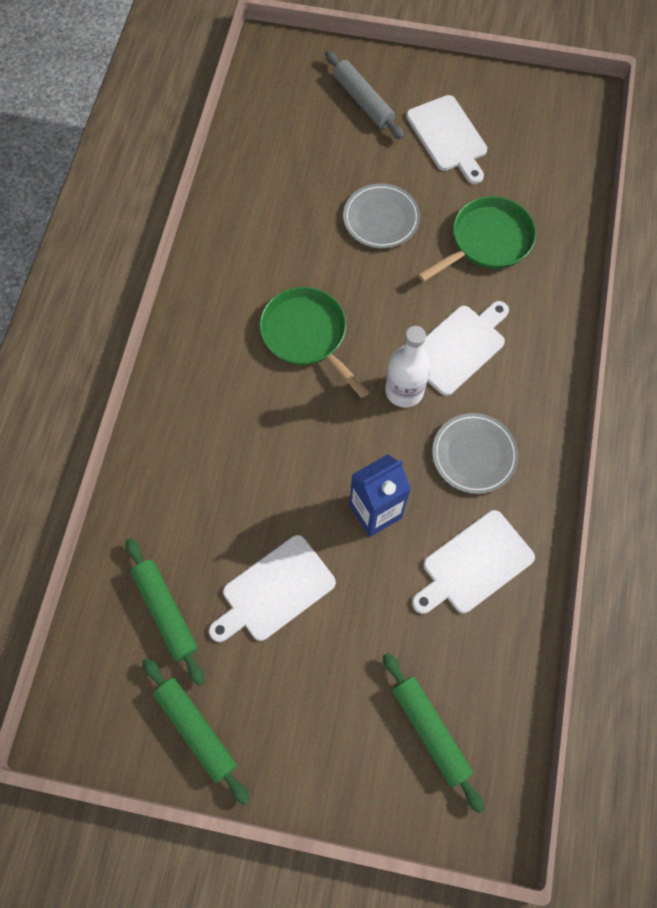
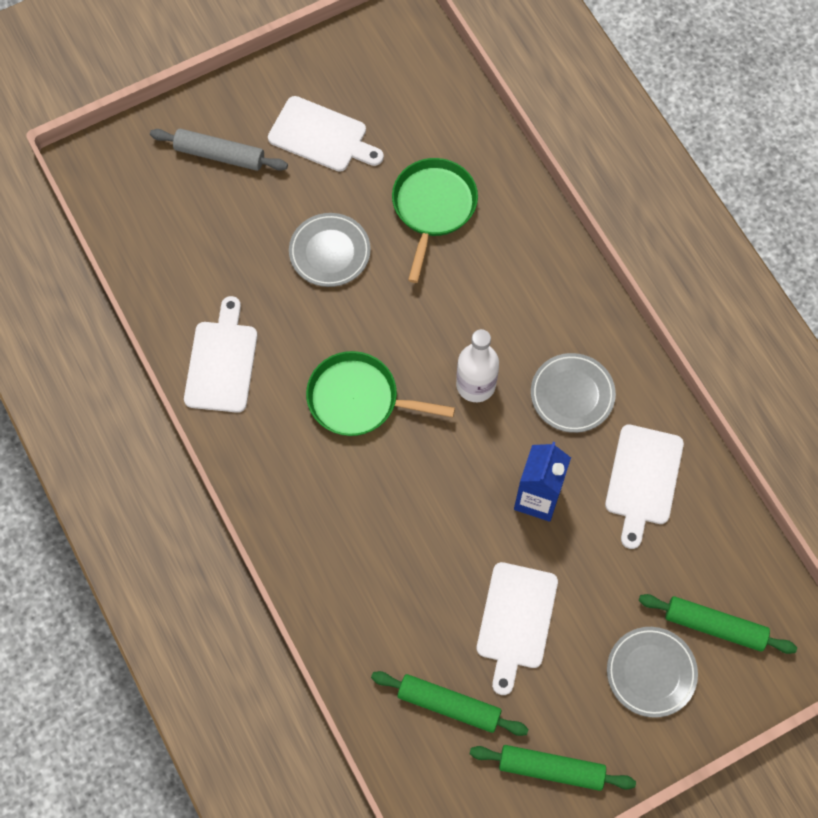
camera: 40 degrees left, 0 degrees up
(344, 723) = (651, 673): none -> grey plate
(458, 347) = (487, 316): white cutting board -> white cutting board (222, 362)

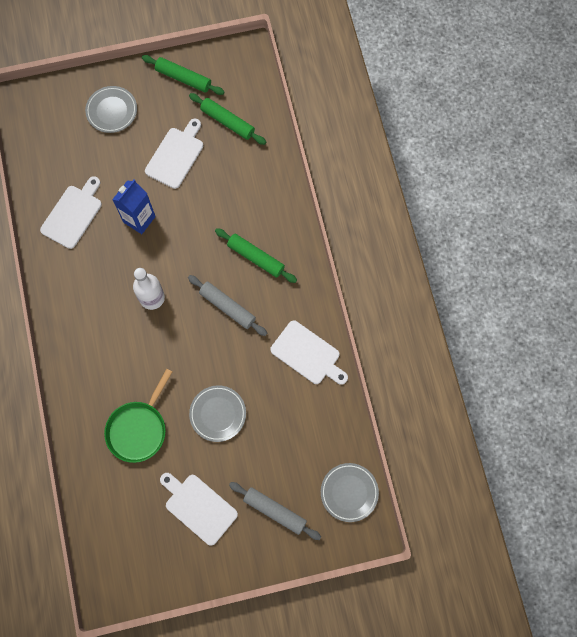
camera: 165 degrees left, 5 degrees up
(222, 362) = (307, 354): white cutting board -> white cutting board turned 75 degrees counterclockwise
(358, 399) = (227, 307): green pan -> grey rolling pin
(572, 394) = (95, 276): grey plate -> grey plate (349, 492)
(714, 626) = (67, 125): green rolling pin -> green rolling pin (256, 258)

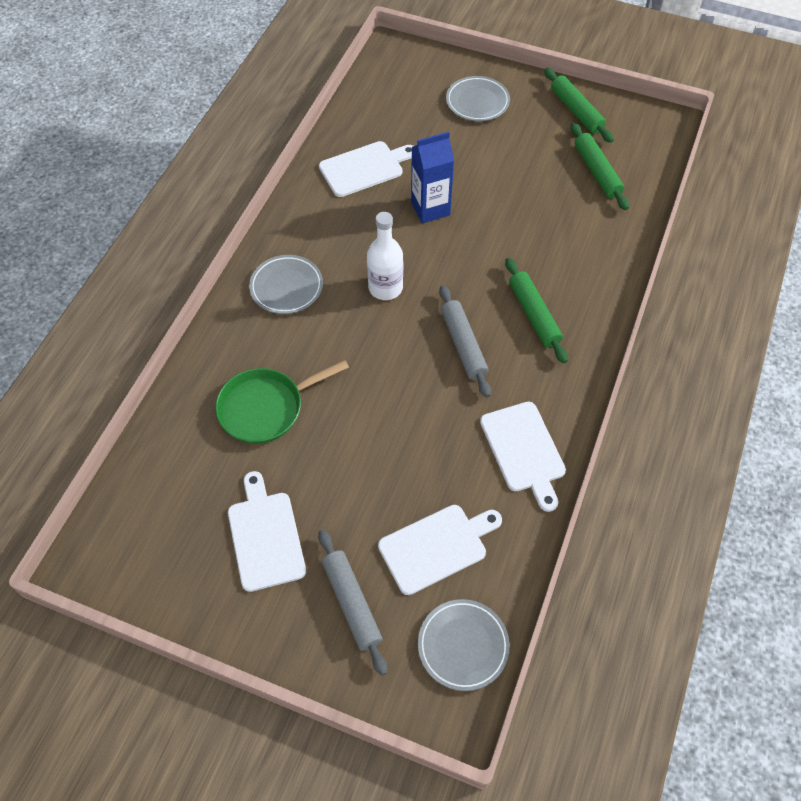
camera: 35 degrees right, 15 degrees down
(176, 155) = (515, 173): white cutting board -> white cutting board (436, 547)
(218, 414) = (367, 448): grey plate -> grey plate (286, 287)

